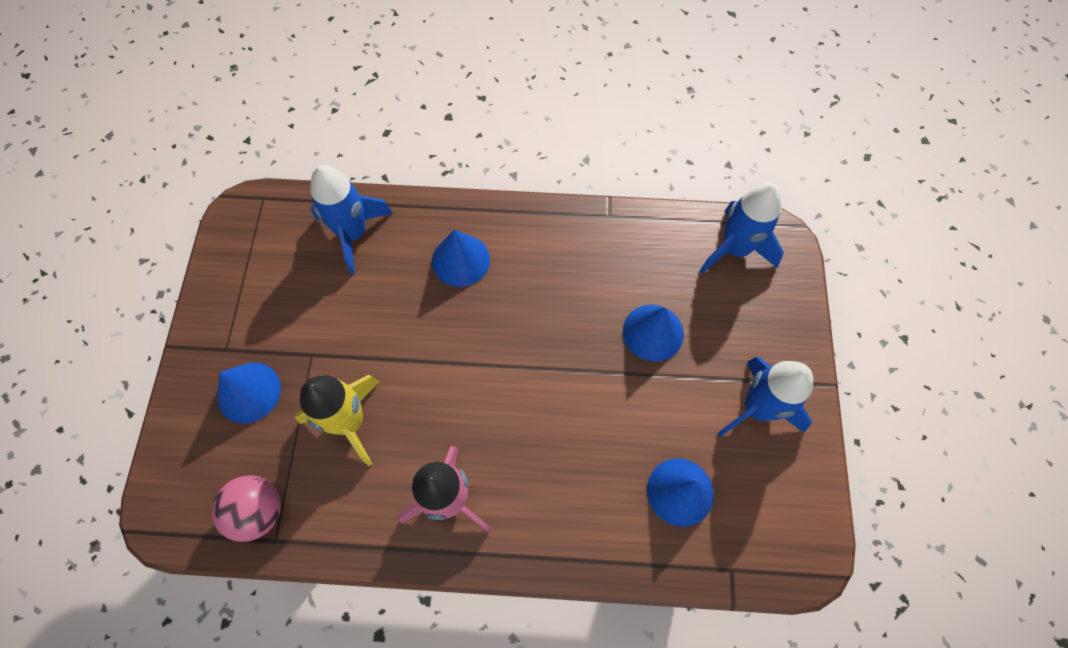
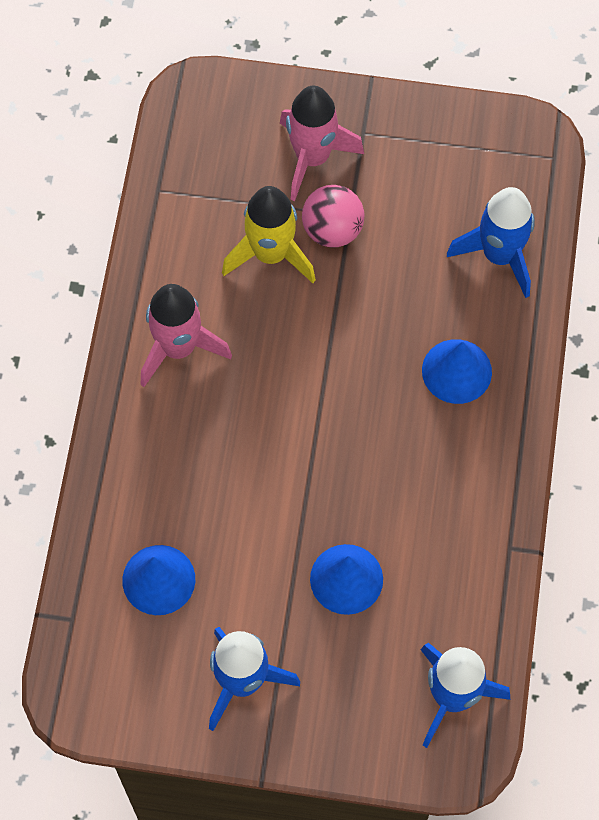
camera: 95 degrees right, 0 degrees up
(248, 392) = (312, 158): blue cone -> pink rocket
(259, 511) = (187, 174): pink ball -> pink ball (332, 230)

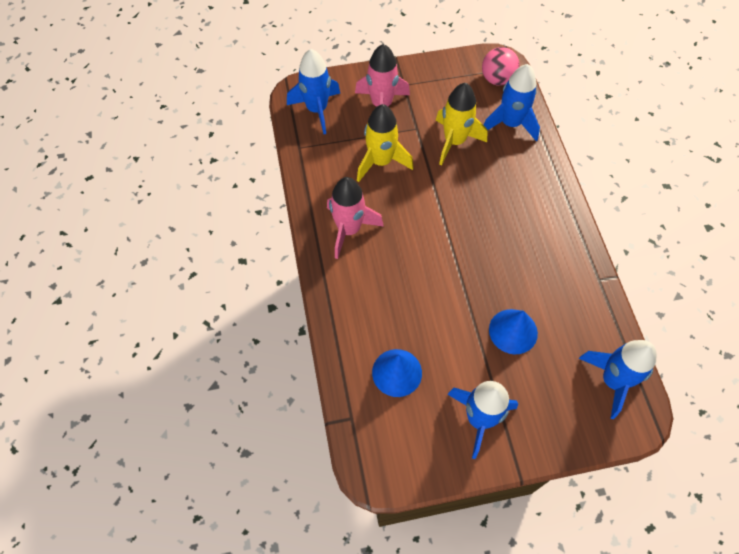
camera: 20 degrees left, 5 degrees down
(209, 134) = (317, 110): none -> blue rocket
(332, 230) = (410, 138): pink ball -> pink ball (497, 79)
(398, 257) = (454, 141): none -> yellow rocket
(456, 371) = (518, 191): blue cone -> none

